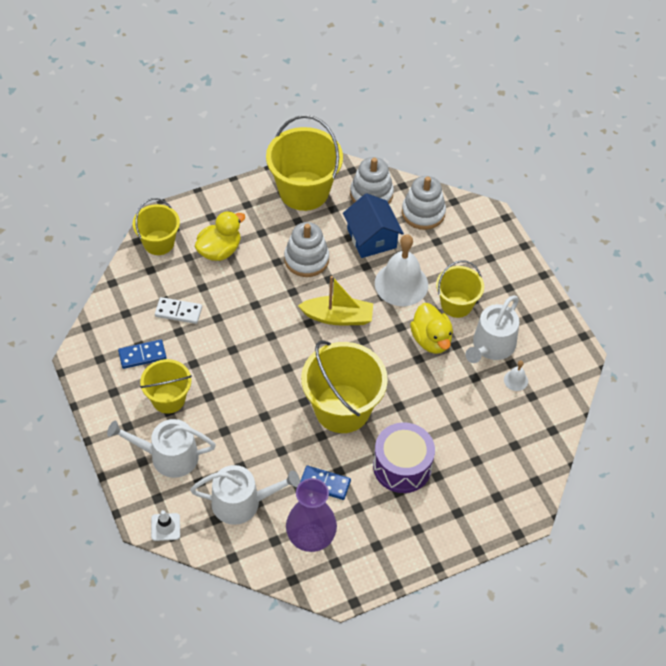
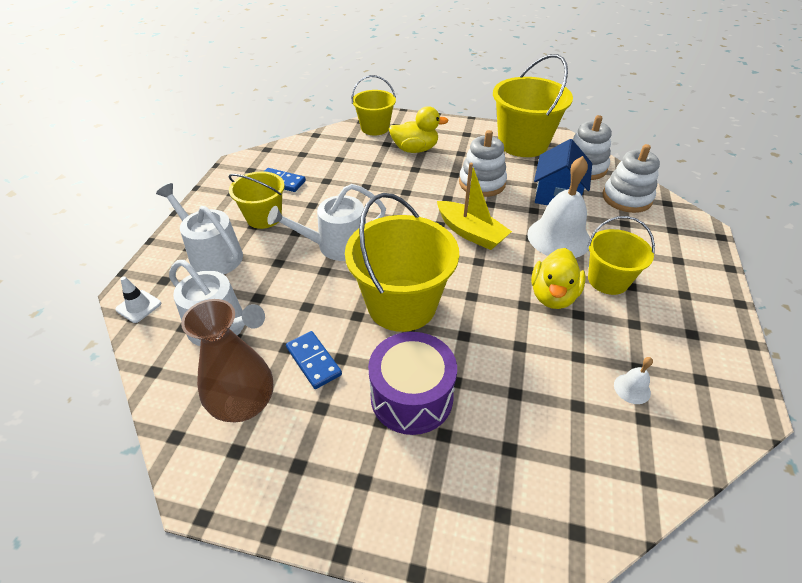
camera: 40 degrees right, 10 degrees down
(178, 312) = (340, 169): white domino -> none
(311, 536) = (244, 403): purple vase -> brown vase
(491, 346) = (623, 337): white watering can -> white watering can (336, 245)

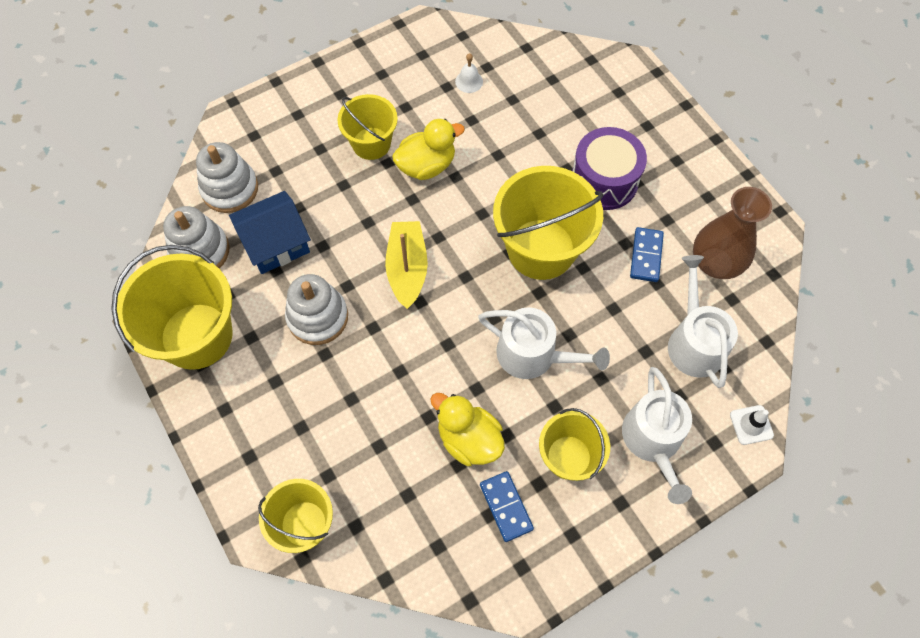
camera: 135 degrees left, 20 degrees up
(415, 149) = (312, 433): yellow duck -> yellow duck (468, 439)
(558, 237) = (347, 203): white bell -> none

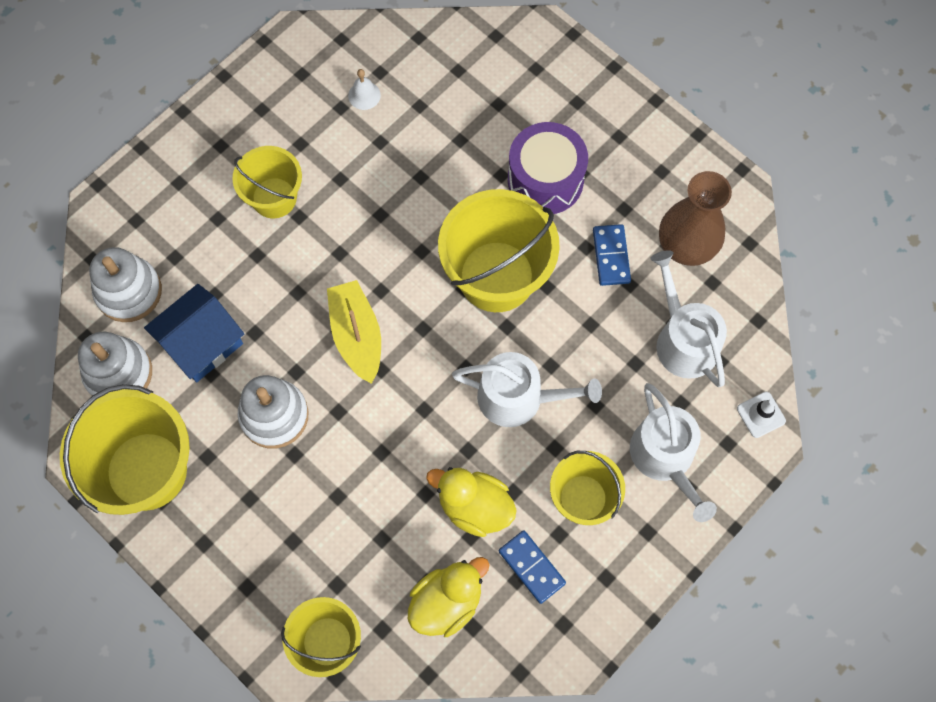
camera: 15 degrees left, 5 degrees up
(426, 165) = (344, 209): yellow duck -> yellow duck (446, 602)

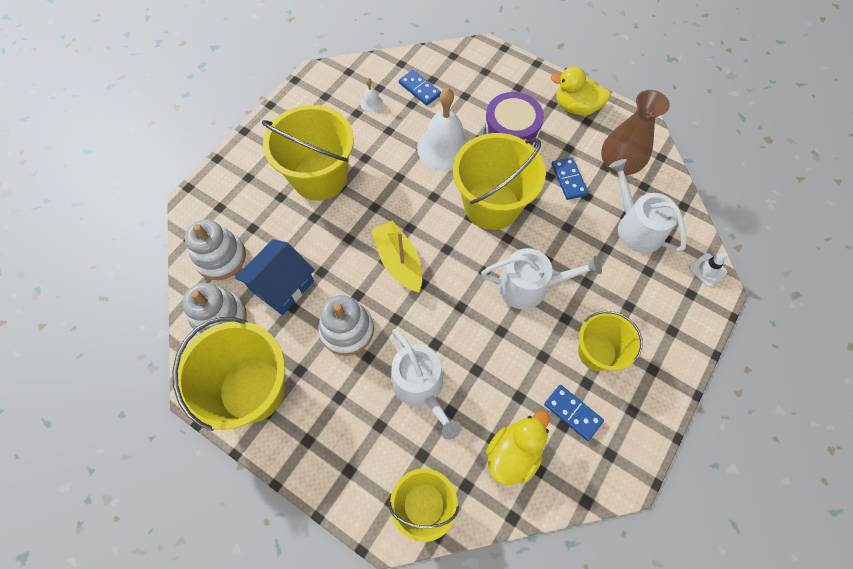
camera: 10 degrees left, 5 degrees down
(274, 198) = (320, 177): yellow bucket -> yellow bucket, size x1.67
(436, 83) = (419, 89): none -> blue domino
(451, 180) = (444, 147): none -> white bell
(474, 507) = (516, 373): yellow duck -> yellow duck (575, 107)
(665, 458) = (649, 312): white watering can -> white watering can (420, 386)

